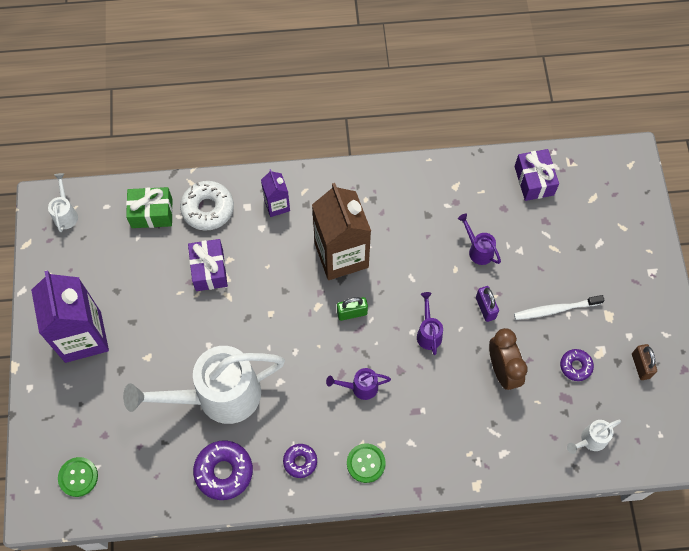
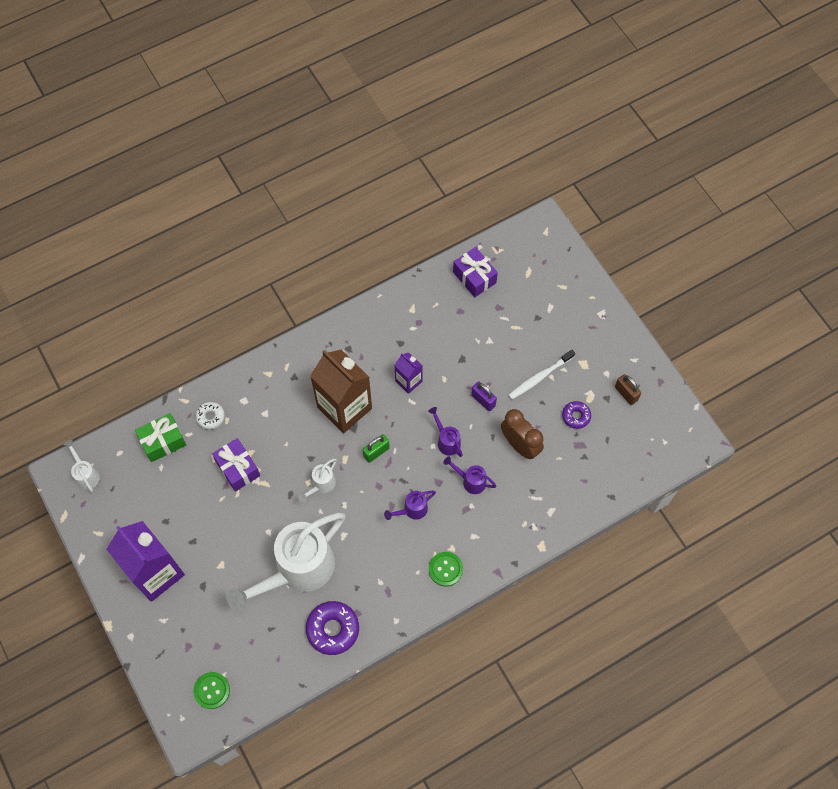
camera: 25 degrees left, 0 degrees up
(208, 209) = (210, 417): white donut -> white donut, size x0.58
(277, 205) = (269, 388): purple carton -> purple carton (408, 381)
(300, 461) = (392, 592): purple donut -> none
(478, 250) = (455, 355): purple watering can -> purple watering can (471, 481)
(590, 440) = (613, 470): white watering can -> white watering can (321, 485)

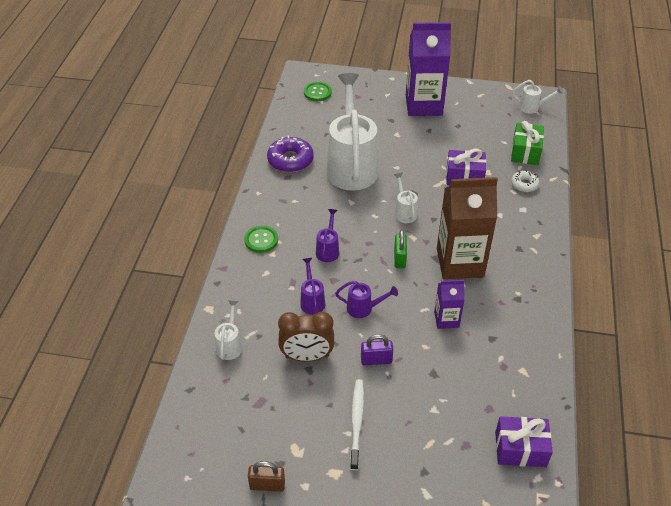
camera: 130 degrees right, 20 degrees down
(471, 481) = (312, 301): purple watering can -> purple watering can turned 75 degrees counterclockwise
(557, 503) = (230, 345): none -> white watering can
(576, 416) = (289, 421): purple donut -> none

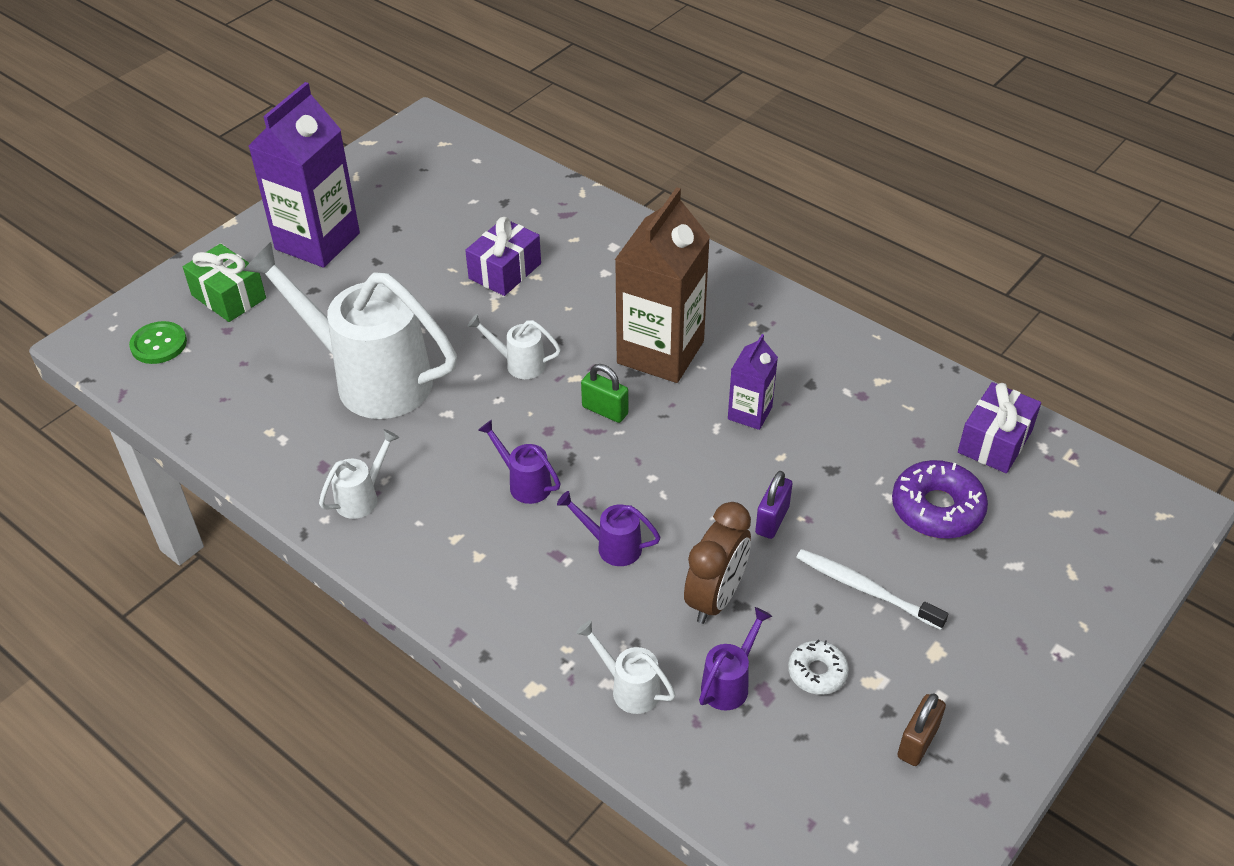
camera: 60 degrees left, 0 degrees up
(261, 240) = (437, 558): green button -> none
(290, 160) = (287, 446): purple donut -> purple donut (937, 508)
(363, 308) = (669, 492): purple watering can -> purple watering can (729, 683)
(524, 184) = (570, 223): white donut -> white donut (817, 672)
(525, 152) = (511, 191): green gift -> green gift (229, 297)
(532, 107) = (432, 142): white watering can -> white watering can (362, 497)

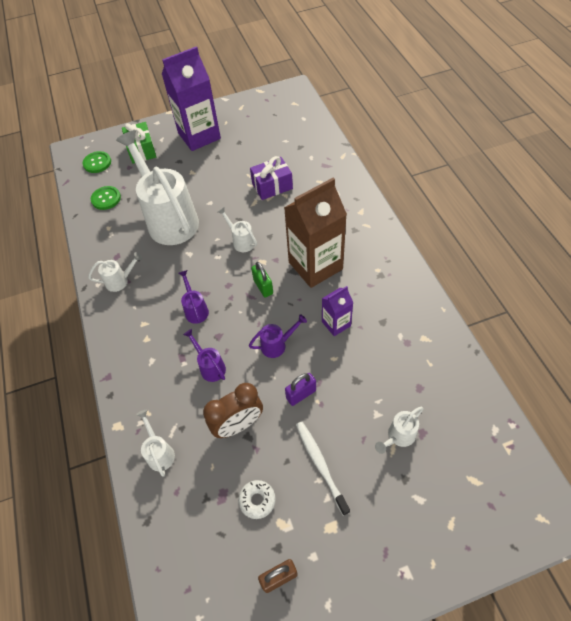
camera: 35 degrees right, 10 degrees up
(226, 391) = (106, 199): none -> green button
(729, 683) = (208, 479): purple watering can -> purple watering can (277, 345)
(937, 508) = (398, 436): purple donut -> white watering can
(994, 441) = (466, 411): purple gift -> none

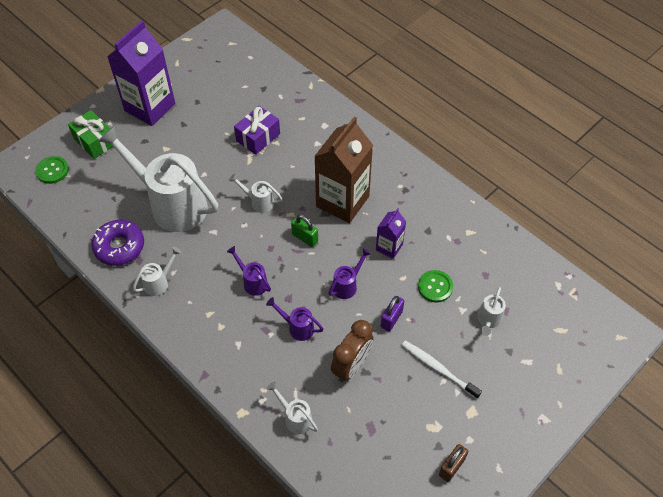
camera: 30 degrees left, 0 degrees up
(106, 199) = (88, 205): green button -> green button (435, 287)
(108, 240) = (119, 247): none -> purple donut
(257, 500) = (402, 418): white donut -> none

